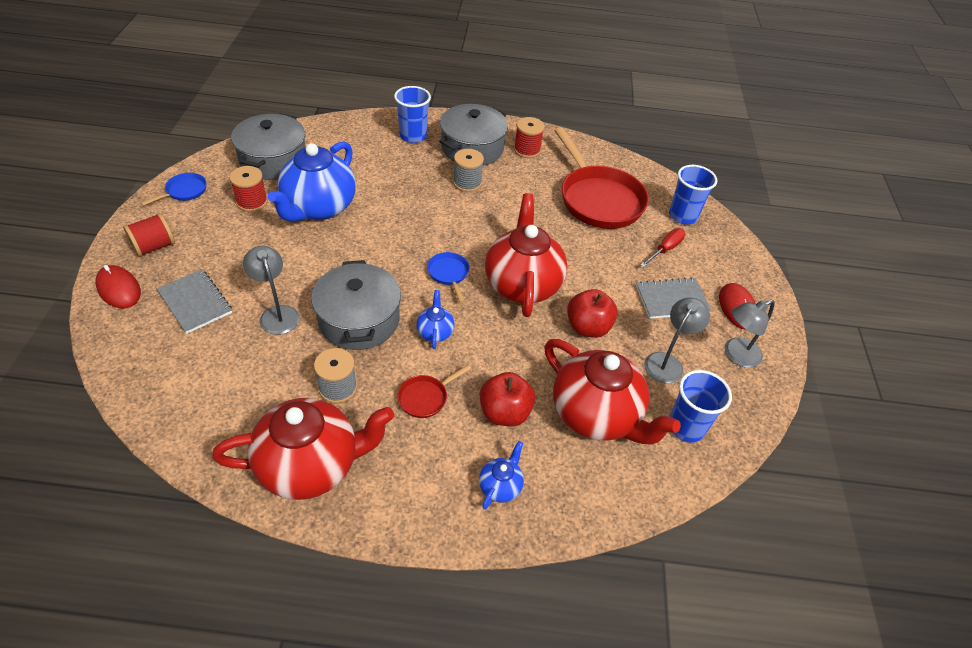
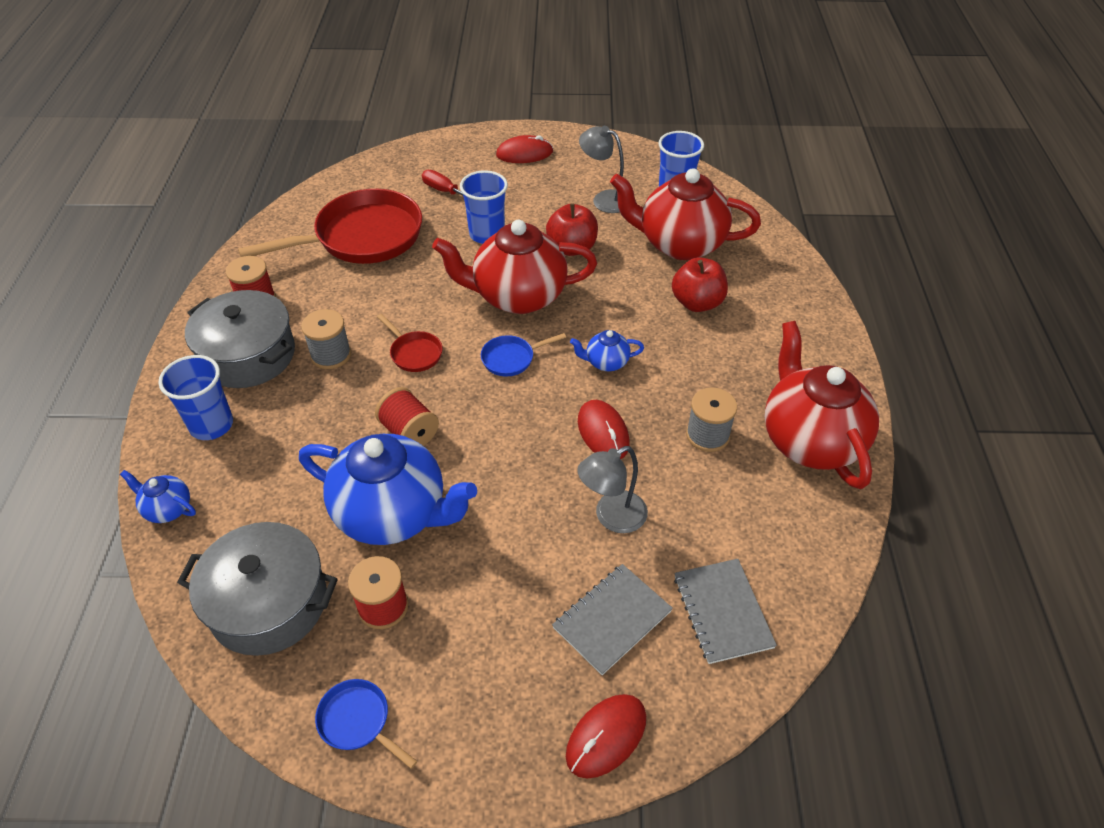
camera: 90 degrees left, 0 degrees up
(154, 247) = (505, 719): red spool -> red spool (409, 432)
(359, 320) = (603, 432): grey pot -> red mouse
(426, 397) = (697, 361): red pan -> red pan (414, 353)
(500, 486) = (777, 302): blue teapot -> blue teapot (167, 509)
(596, 415) = (680, 244): red teapot -> red teapot turned 120 degrees counterclockwise
(672, 300) = (521, 192): grey notebook -> grey notebook (722, 612)
(683, 216) = (389, 177): blue cup -> blue cup (487, 234)
(736, 355) = (585, 159): grey lamp -> none

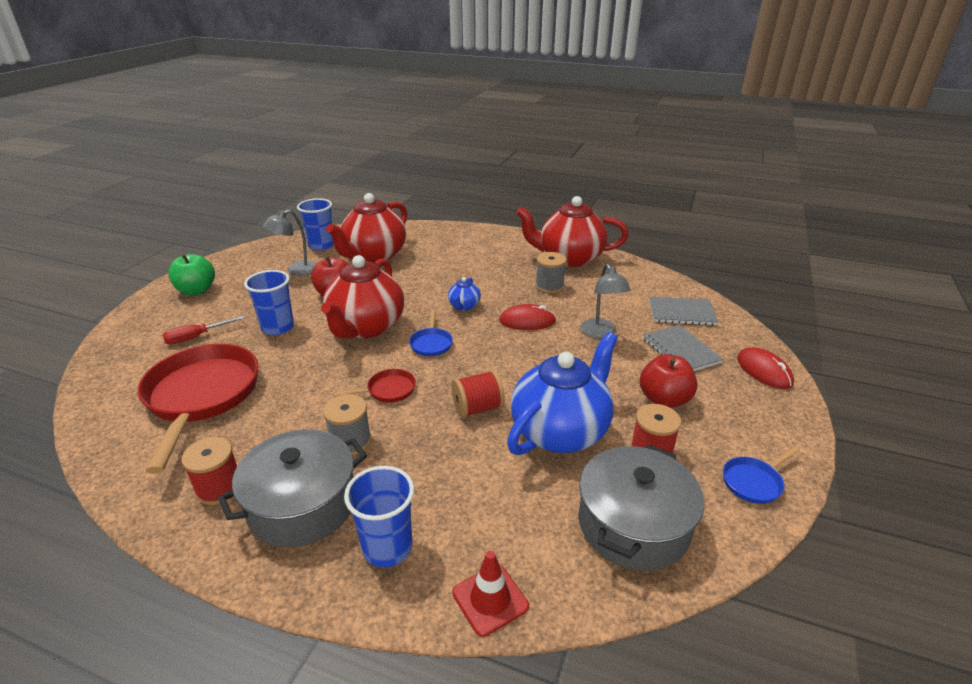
camera: 70 degrees left, 15 degrees down
(167, 509) = (490, 599): blue teapot -> red traffic cone
(524, 153) = (197, 291): red mouse -> green apple
(697, 303) = (435, 263): red apple -> red apple (664, 399)

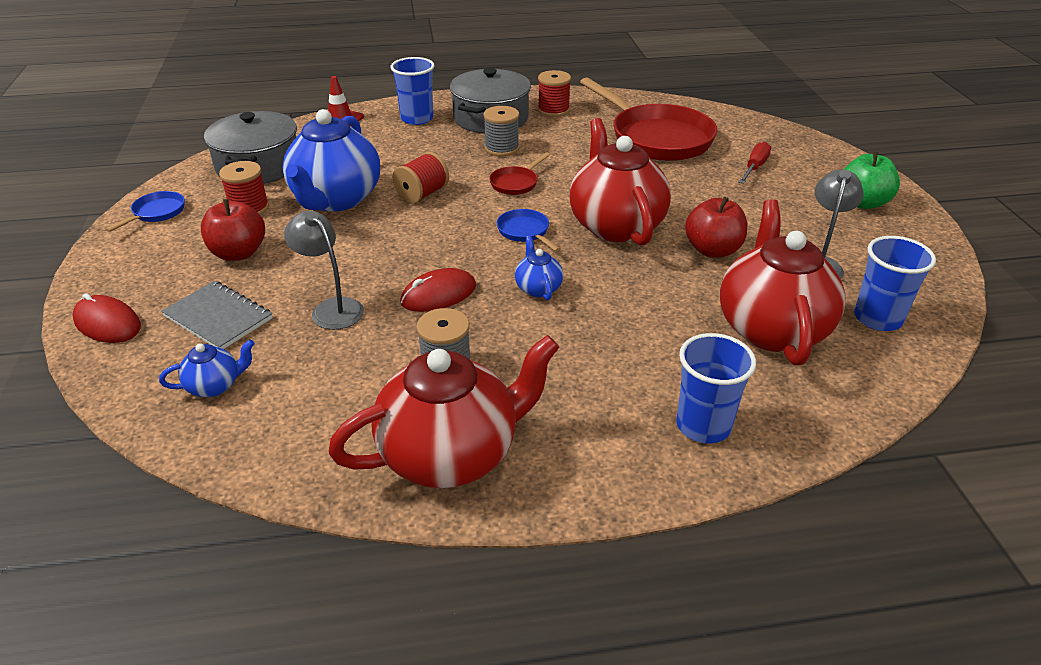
camera: 150 degrees right, 5 degrees up
(278, 327) = (702, 197): blue cup -> blue cup (703, 425)
(681, 313) = (215, 386): grey notebook -> blue teapot

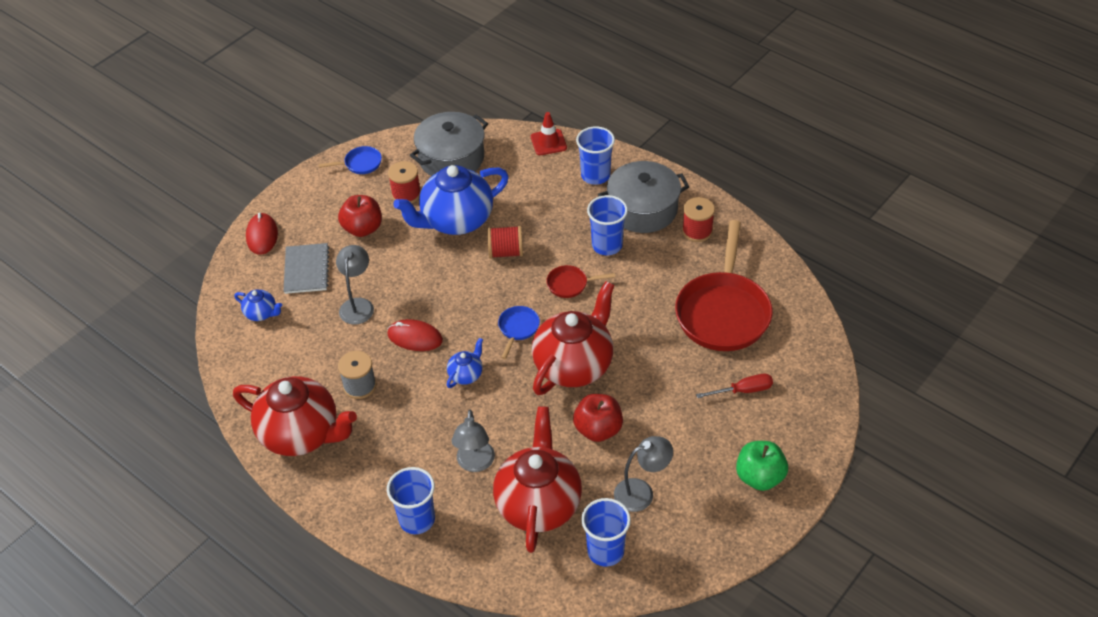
camera: 50 degrees right, 10 degrees up
(501, 148) = (607, 245): grey spool -> blue cup
(667, 342) = (475, 463): none -> grey lamp
(771, 328) = (538, 504): red teapot -> red teapot turned 45 degrees counterclockwise

